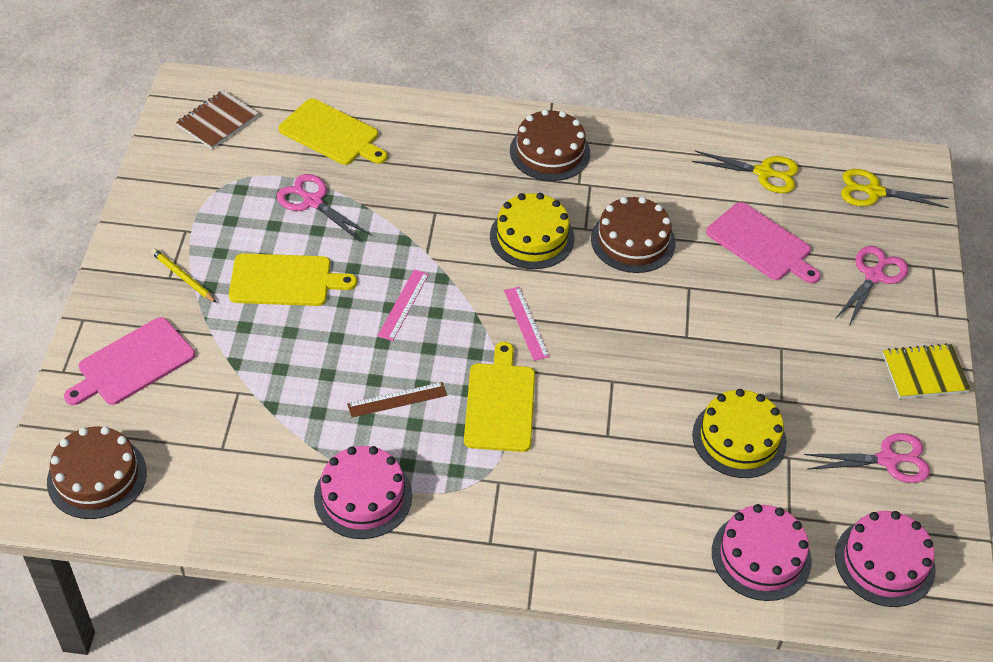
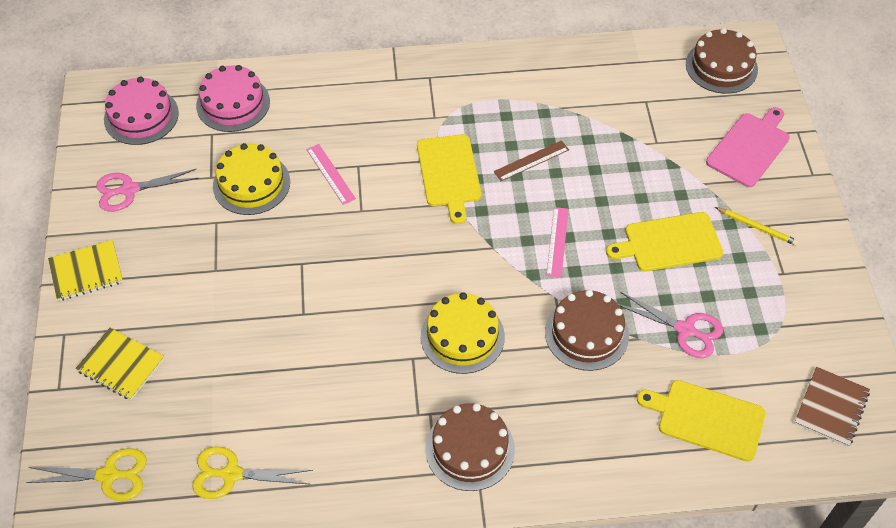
camera: 170 degrees right, 5 degrees up
(363, 496) = (529, 89): pink cake -> none
(526, 323) = (445, 246): pink ruler -> pink ruler (330, 174)
(633, 241) = (363, 354): brown cake -> brown cake (586, 333)
(761, 244) = (234, 378): pink cutting board -> none
(874, 276) = (121, 365): pink scissors -> yellow notebook

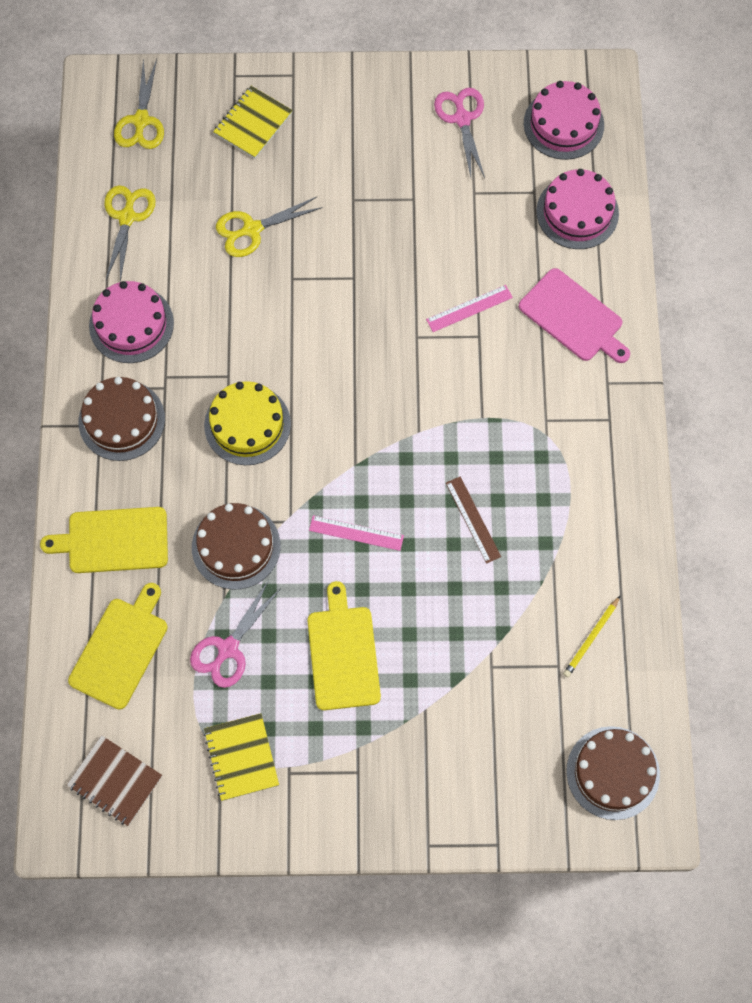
camera: 95 degrees right, 15 degrees up
(86, 272) = (362, 88): yellow notebook -> yellow notebook (241, 757)
(248, 353) = (252, 229): none -> yellow scissors
(251, 184) = (461, 231): yellow cake -> none
(360, 453) = (131, 324): none -> pink cake
(449, 174) = (460, 429): yellow cutting board -> yellow cutting board (113, 540)
(749, 148) = (475, 778): pink cutting board -> pink cutting board (573, 318)
(756, 227) = (355, 758): yellow pencil -> yellow pencil (591, 638)

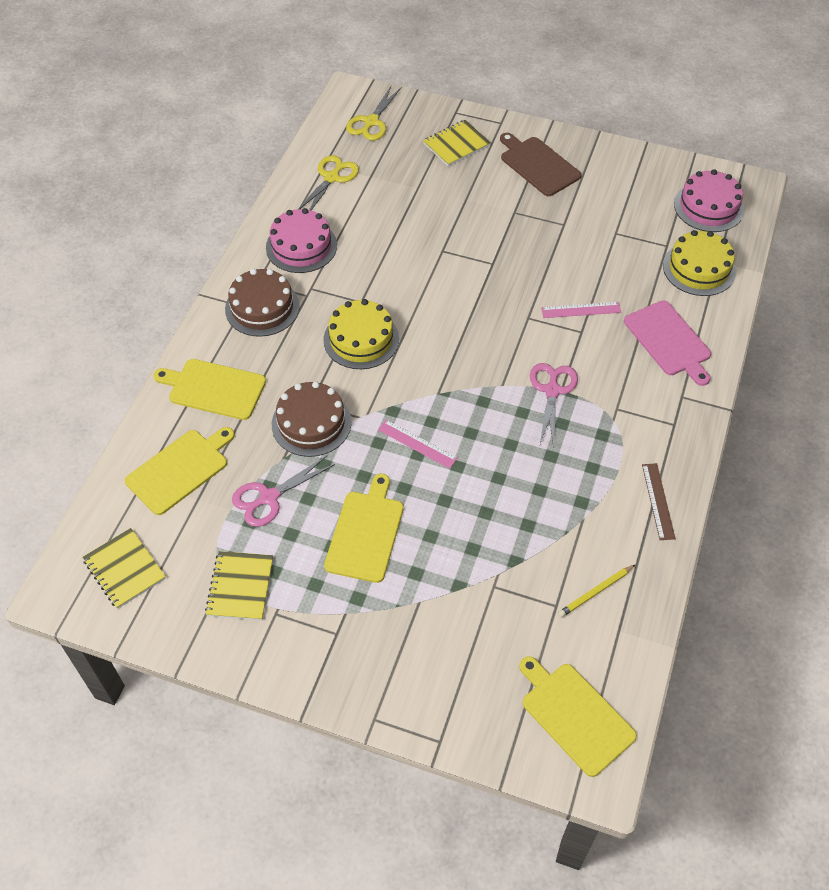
camera: 20 degrees right, 15 degrees down
(115, 781) = (124, 569): brown notebook -> yellow notebook
(252, 229) = (425, 210): yellow scissors -> none
(357, 124) = (538, 165): none -> brown cutting board
(462, 118) = (625, 182): pink scissors -> pink scissors (552, 390)
(473, 519) = (523, 464): brown ruler -> brown ruler (658, 501)
(577, 212) = (699, 268): pink cake -> yellow cake
(613, 772) = (575, 715): brown cake -> yellow cutting board

